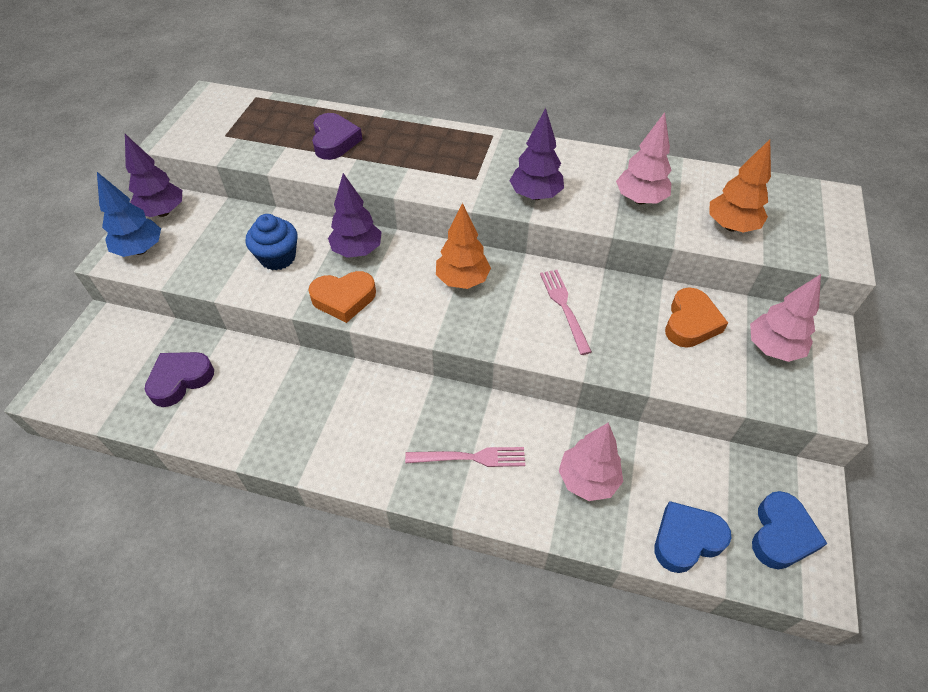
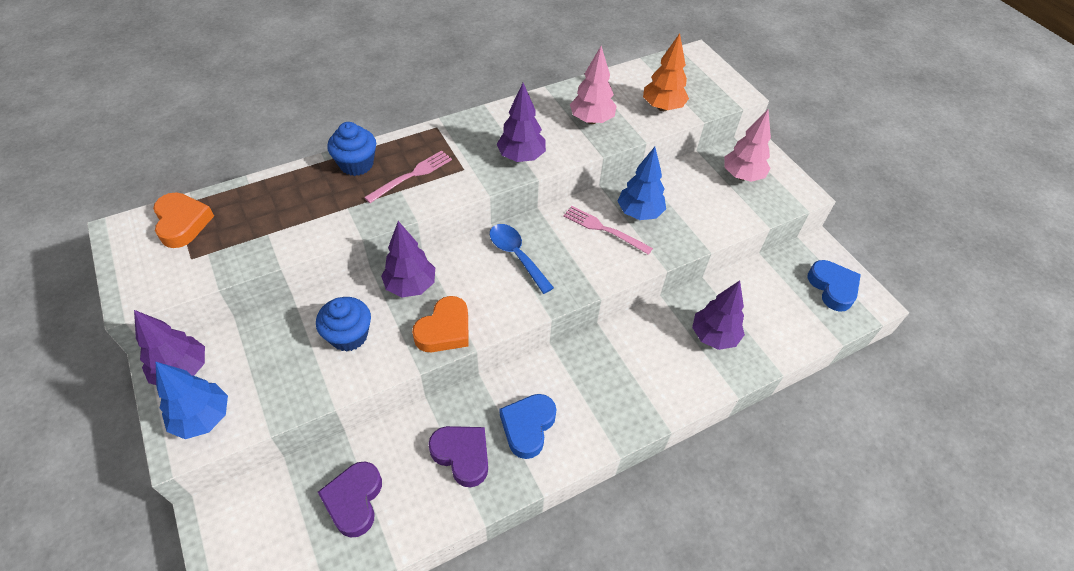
camera: 45 degrees left, 0 degrees up
(334, 141) = (309, 204): purple heart -> purple heart (462, 455)
(399, 131) = (356, 164): none -> blue cupcake
(462, 280) = (516, 255): orange tree -> blue spoon
(470, 457) = (634, 379): pink fork -> pink fork (412, 175)
(587, 480) = (713, 336): pink tree -> purple tree
(615, 315) = (639, 213): none -> blue tree
(686, 539) = (795, 329): blue heart -> blue heart (528, 427)
(690, 323) = (685, 189): orange heart -> orange heart (182, 223)

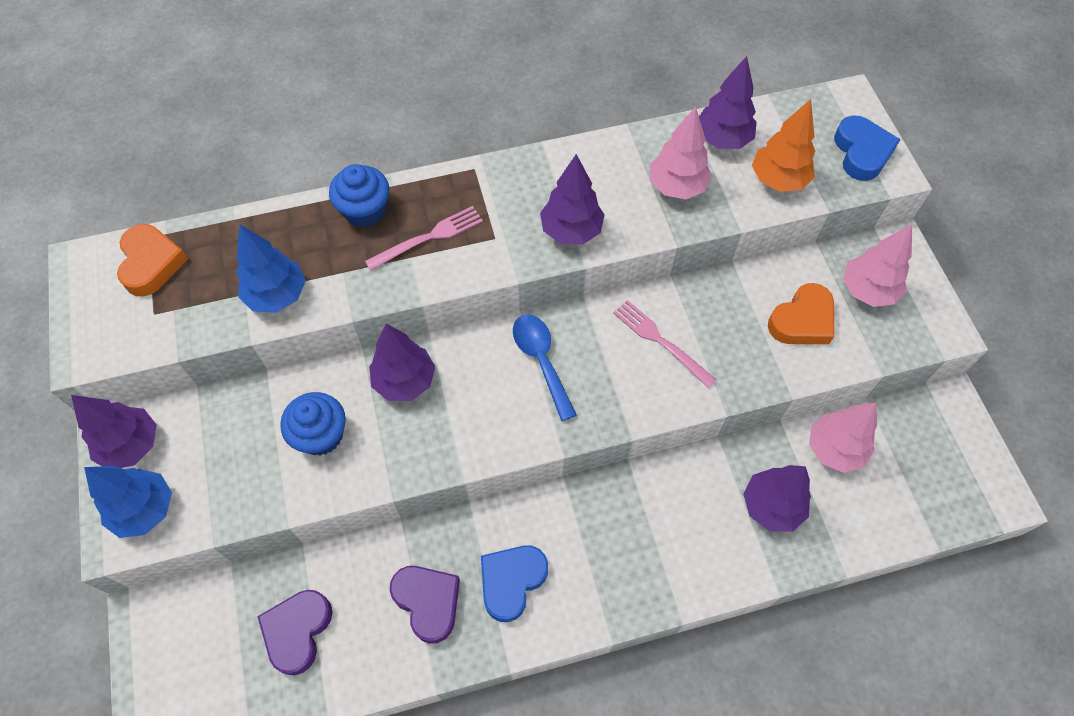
camera: 15 degrees right, 10 degrees up
(445, 330) = (433, 448): orange heart -> orange heart (802, 320)
(616, 88) = (722, 139): none -> purple tree
(639, 213) = (713, 325): blue tree -> blue tree (277, 295)
(747, 290) = (834, 449): none -> pink tree
(832, 288) = (951, 466): blue heart -> blue heart (861, 152)

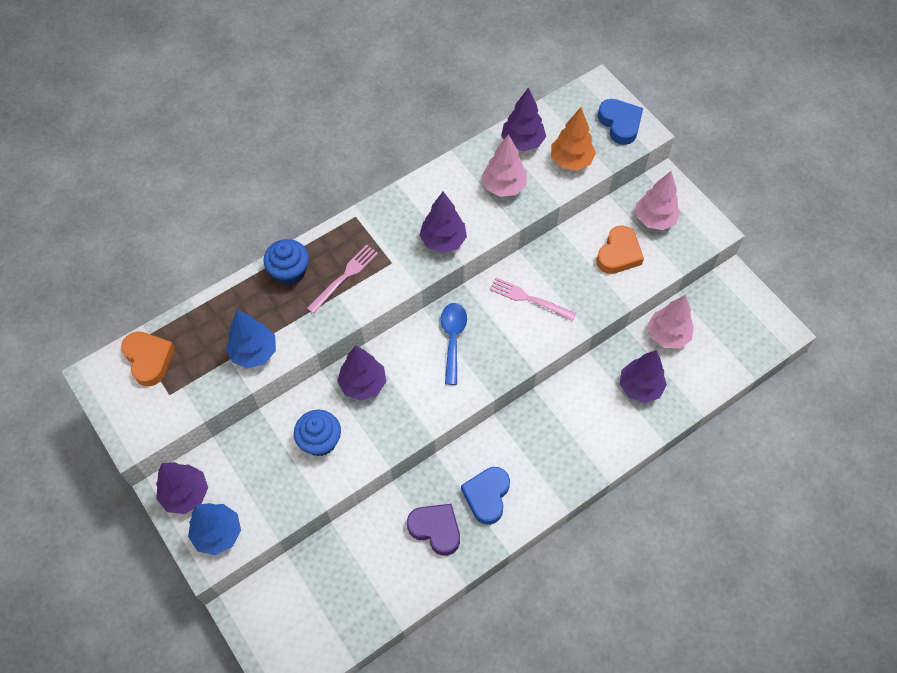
camera: 20 degrees left, 0 degrees up
(297, 631) = (354, 580): purple heart -> none
(541, 361) = (453, 339): blue spoon -> blue spoon turned 45 degrees clockwise

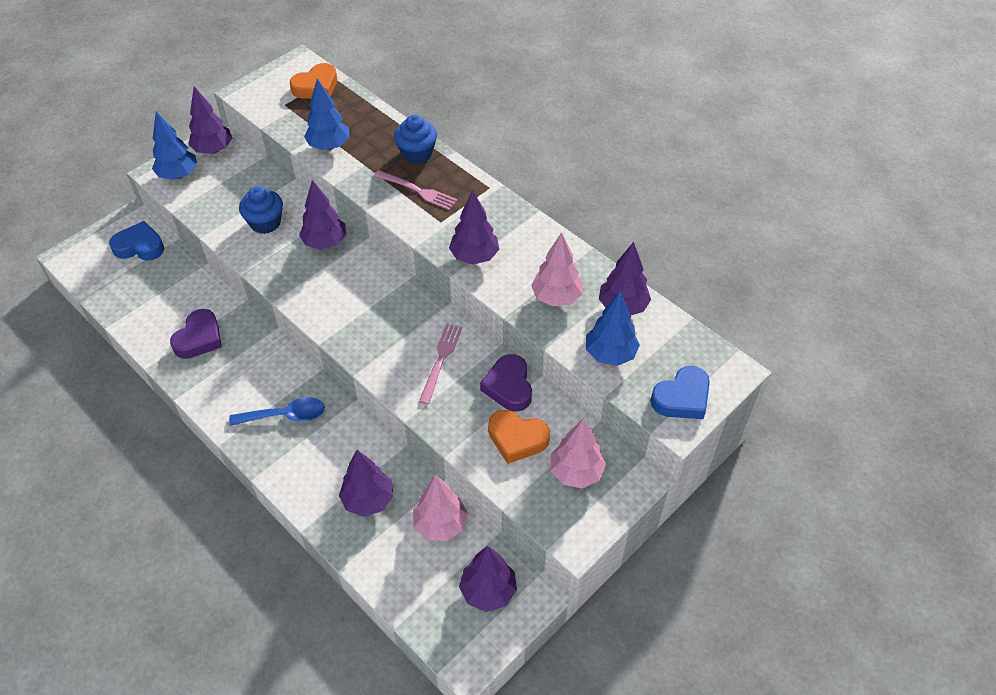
camera: 80 degrees right, 10 degrees down
(453, 339) = (383, 302): blue spoon -> blue spoon (285, 415)
(487, 496) = (233, 374): blue heart -> blue heart (139, 246)
(565, 252) = (508, 386): none -> purple heart
(571, 161) = (610, 354): orange tree -> blue tree
(728, 309) = (488, 591): none -> purple tree

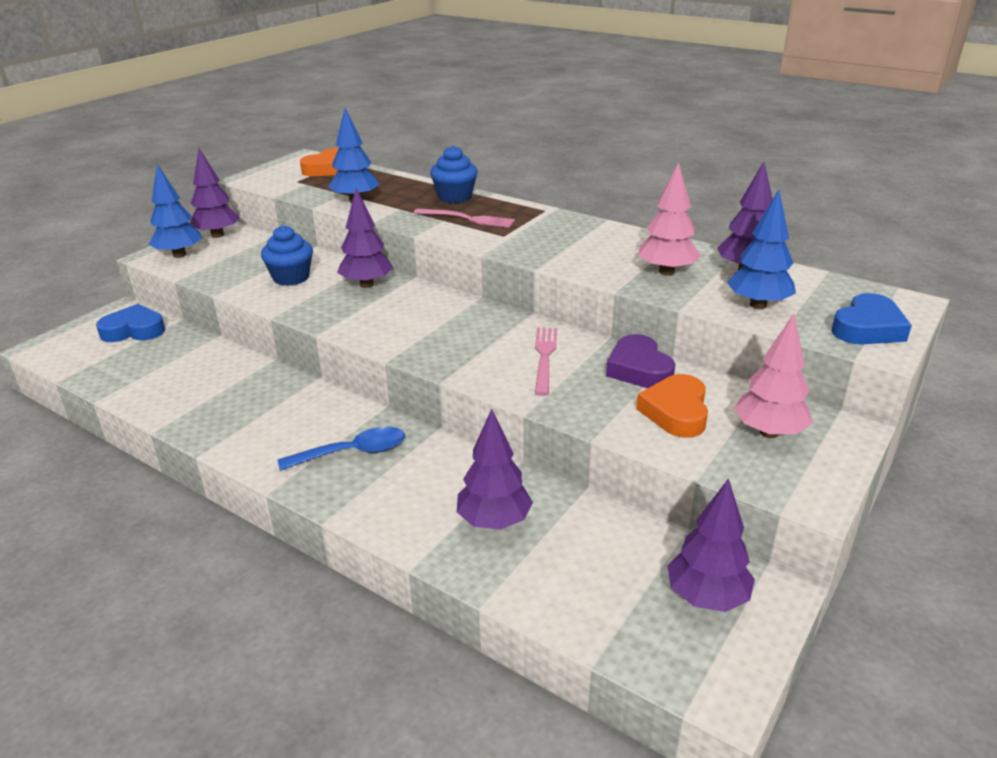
camera: 10 degrees left, 20 degrees down
(199, 338) = (222, 396): purple heart -> none
(440, 524) = (604, 533): pink tree -> none
(474, 256) = (555, 254): purple tree -> none
(517, 439) = (676, 412): orange heart -> orange heart turned 90 degrees clockwise

